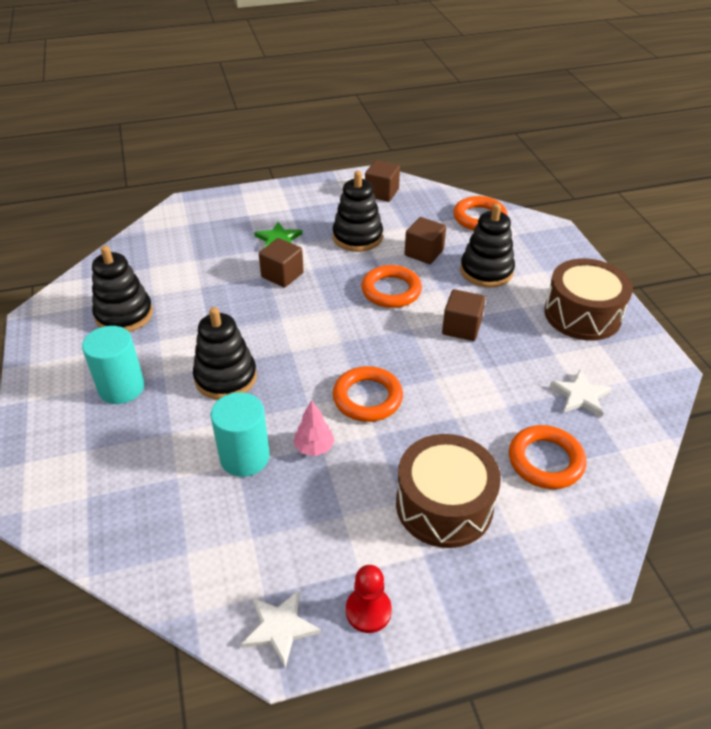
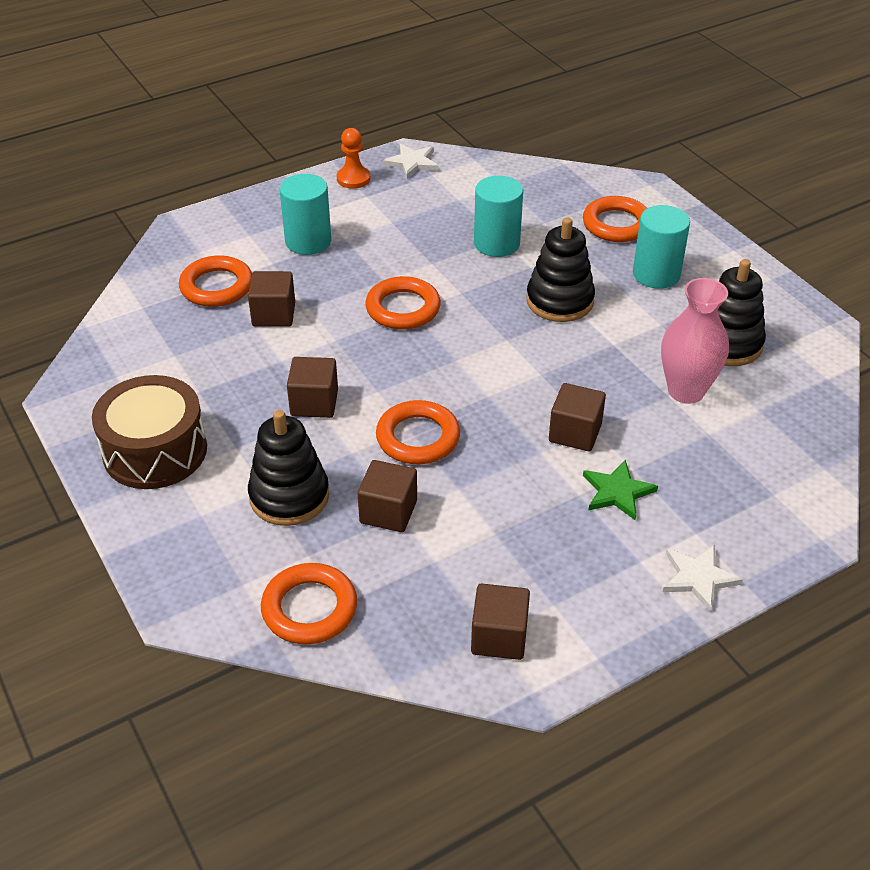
camera: 165 degrees right, 0 degrees up
(107, 457) = (616, 224): none -> orange ring
(186, 287) = (686, 391): none -> pink vase
(314, 447) = (437, 260): pink tree -> none
(357, 237) = (500, 522): black stacking toy -> none
(368, 611) = (353, 179): red pawn -> orange pawn
(444, 505) = (308, 241): brown drum -> turquoise cylinder
(488, 415) = (274, 314): none -> brown cube
(580, 395) = (174, 350): white star -> white star (698, 578)

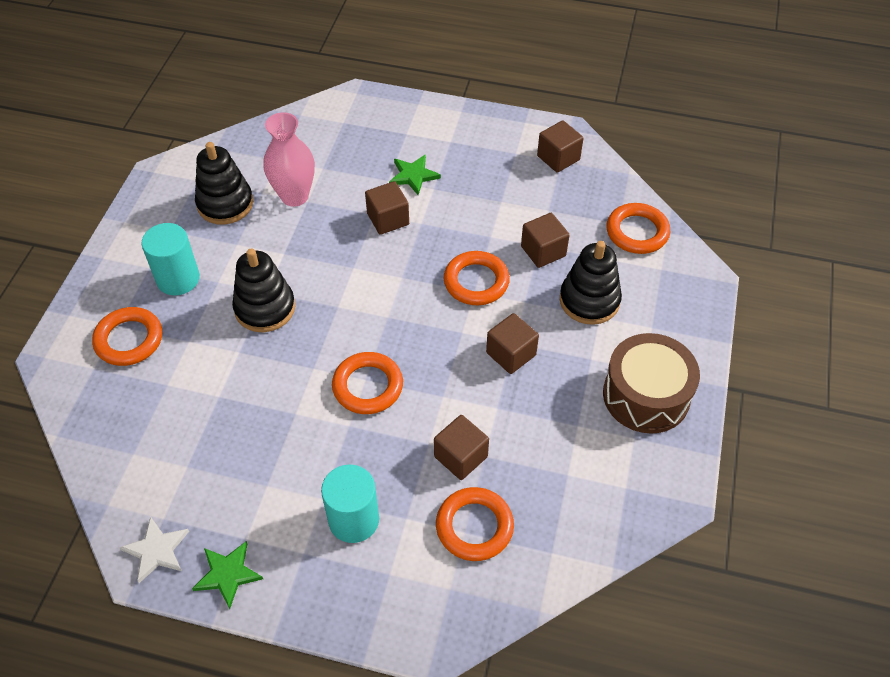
camera: 135 degrees left, 10 degrees up
(353, 179) = (227, 574): orange pawn -> green star
(496, 243) = (228, 392): turquoise cylinder -> none
(698, 578) = (435, 117): white star -> none

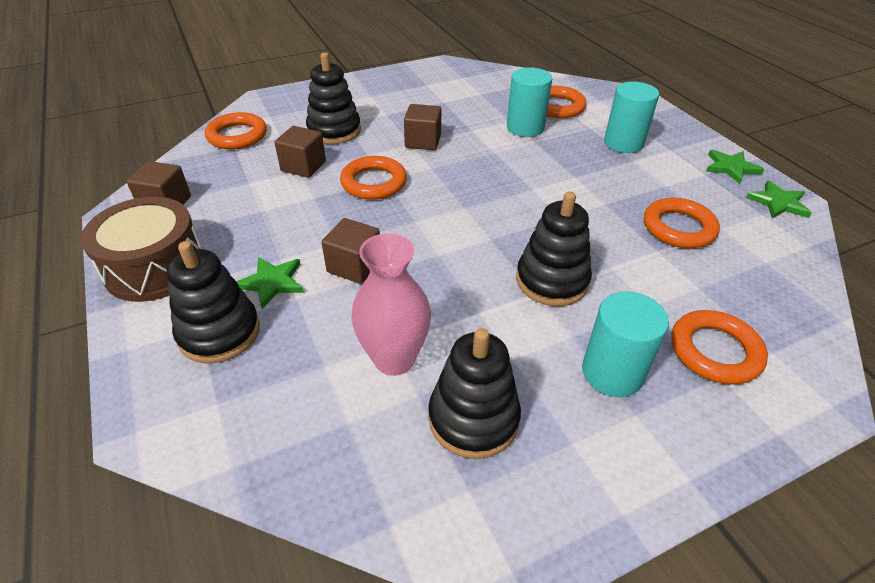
camera: 130 degrees left, 10 degrees down
(156, 550) = (778, 202): white star -> green star
(368, 386) = (535, 184): orange ring -> orange ring (678, 228)
(393, 139) = (219, 332): none -> black stacking toy
(461, 457) = (525, 127): brown cube -> turquoise cylinder
(646, 395) = (391, 89): brown drum -> brown drum (155, 267)

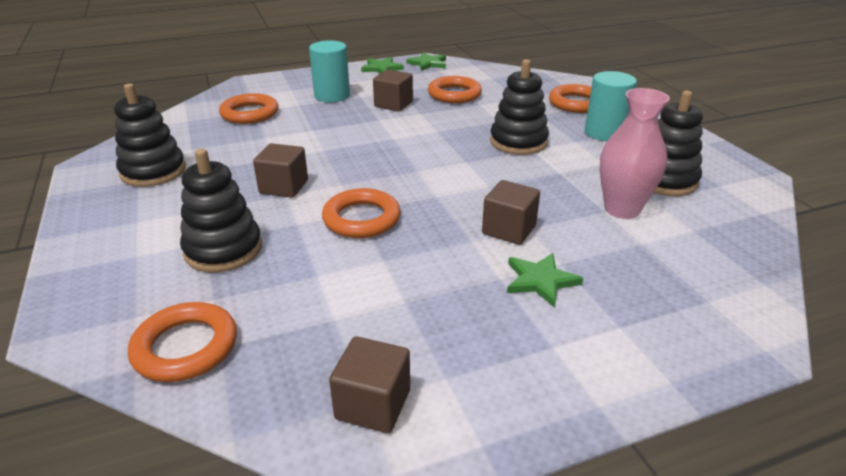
camera: 85 degrees left, 10 degrees down
(155, 267) = (525, 385): brown drum -> none
(219, 332) = (623, 310): black stacking toy -> black stacking toy (153, 171)
(303, 166) = (308, 272): brown cube -> brown cube (393, 104)
(525, 127) = (283, 132): turquoise cylinder -> none

